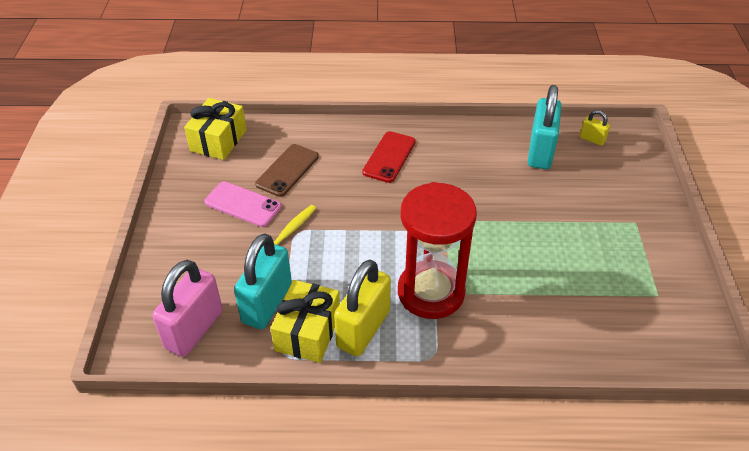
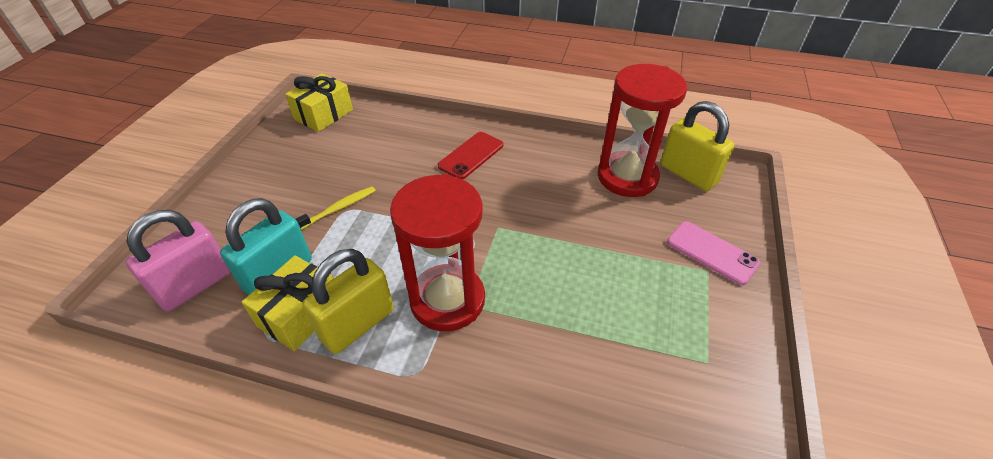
camera: 15 degrees right, 0 degrees up
(243, 204) = (312, 174): pink phone -> pink phone (711, 252)
(287, 170) = (369, 151): brown phone -> none
(540, 152) = (627, 177): turquoise padlock -> red hourglass
(592, 139) = (688, 174): yellow padlock -> yellow padlock, size x2.12

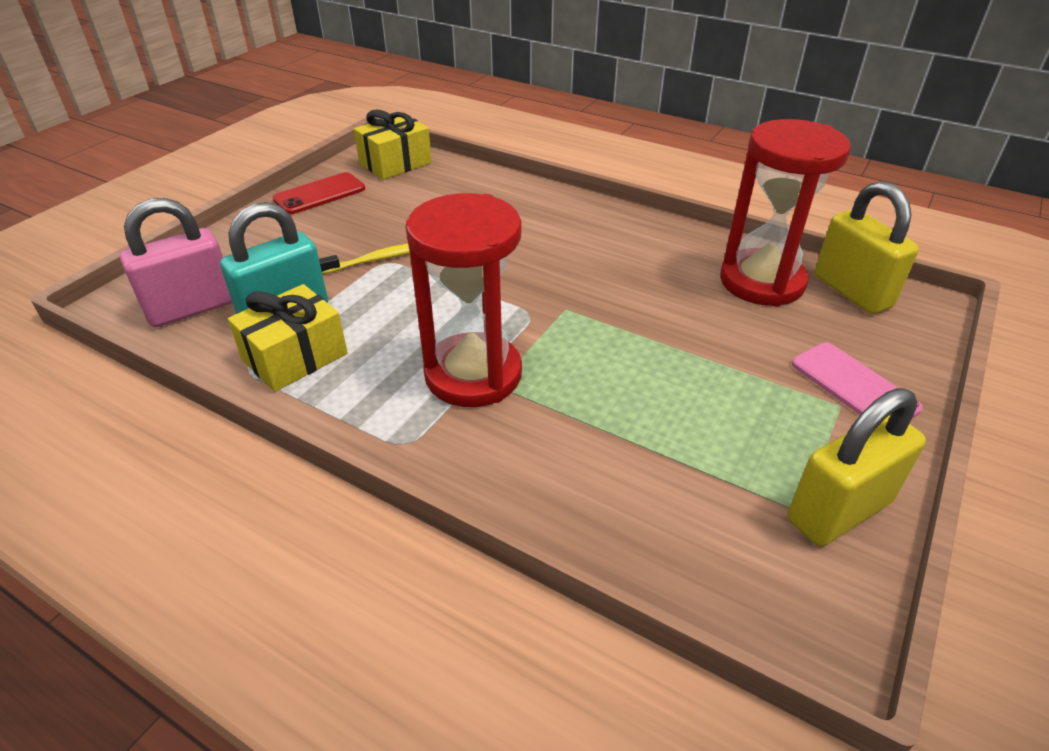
camera: 15 degrees right, 5 degrees down
(358, 324) = (356, 379): yellow padlock -> yellow padlock (839, 511)
(471, 155) = (559, 229): red phone -> red phone (319, 194)

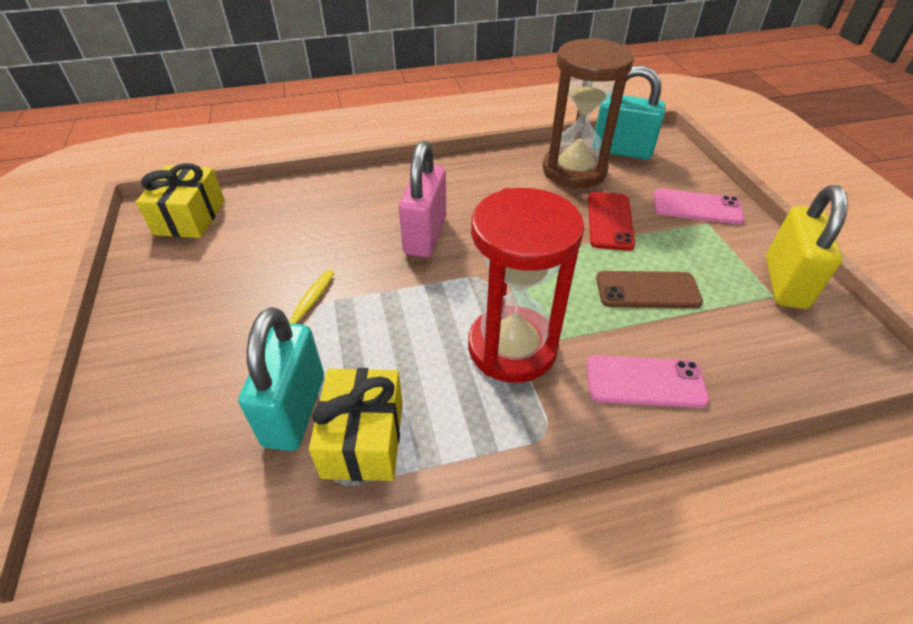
camera: 45 degrees left, 5 degrees up
(192, 308) = (190, 474): pink padlock -> pink padlock (425, 235)
(319, 194) = (155, 284): red phone -> red phone (609, 221)
(537, 473) = (645, 382): none -> pink phone
(663, 415) = (647, 290): none -> brown phone
(761, 282) = (574, 170): red hourglass -> brown hourglass
(852, 291) = (621, 150): yellow padlock -> turquoise padlock

